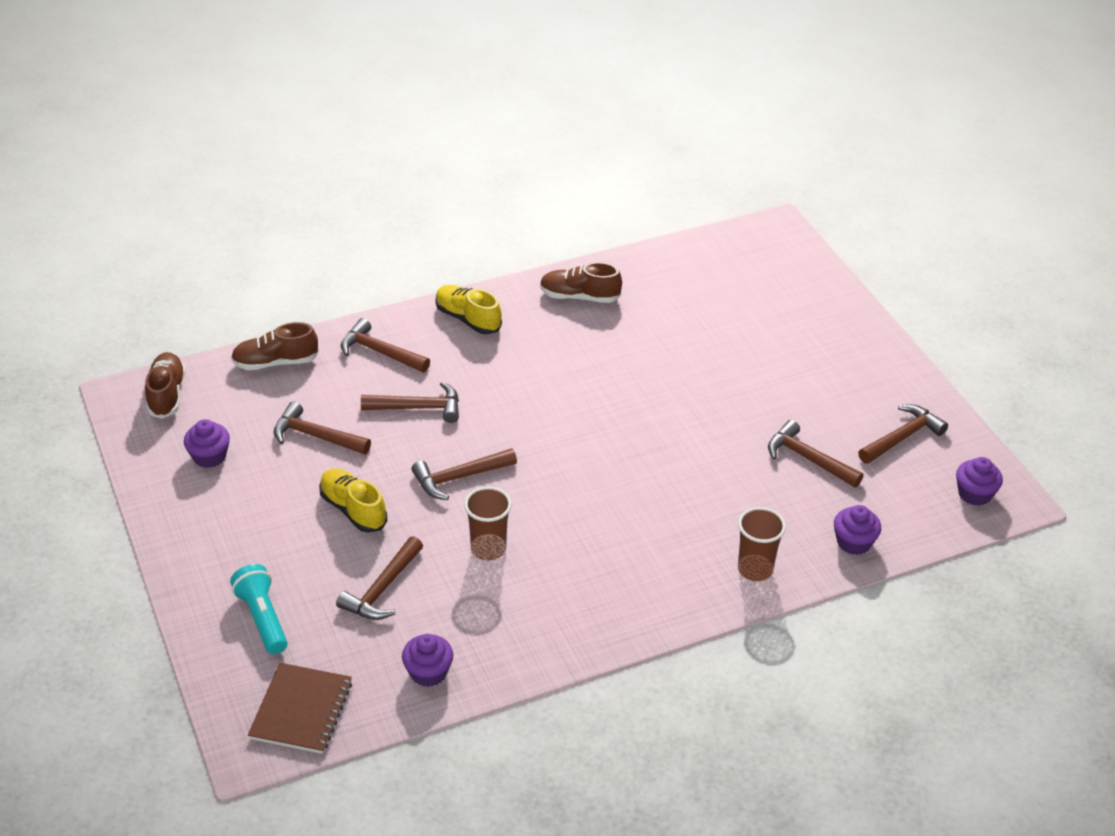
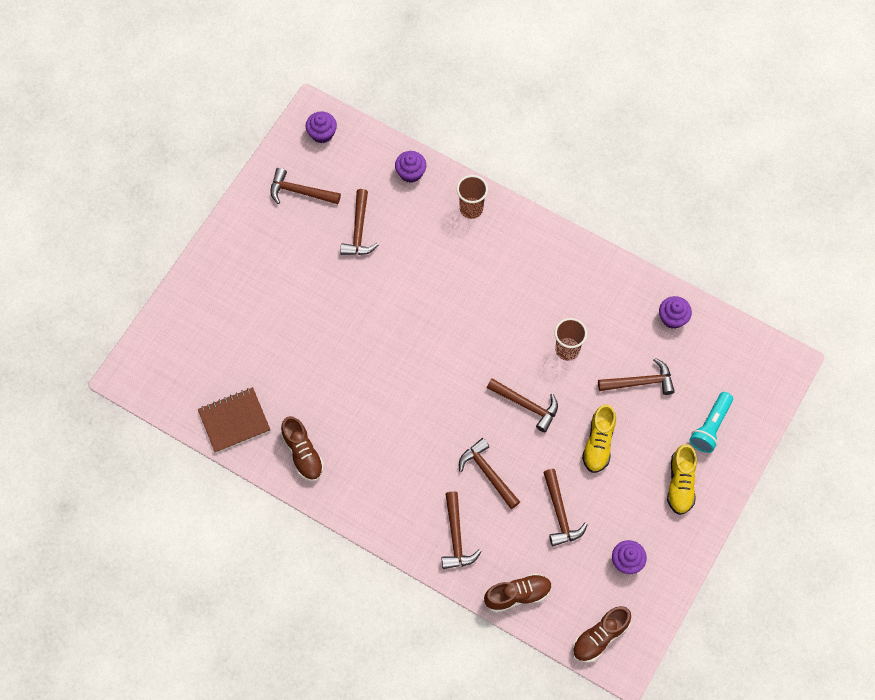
camera: 125 degrees left, 25 degrees up
(275, 362) = (518, 595): brown shoe -> brown shoe turned 60 degrees counterclockwise
(301, 710) = (746, 359): brown notebook -> brown notebook (234, 421)
(468, 319) = (380, 507): yellow shoe -> yellow shoe (680, 484)

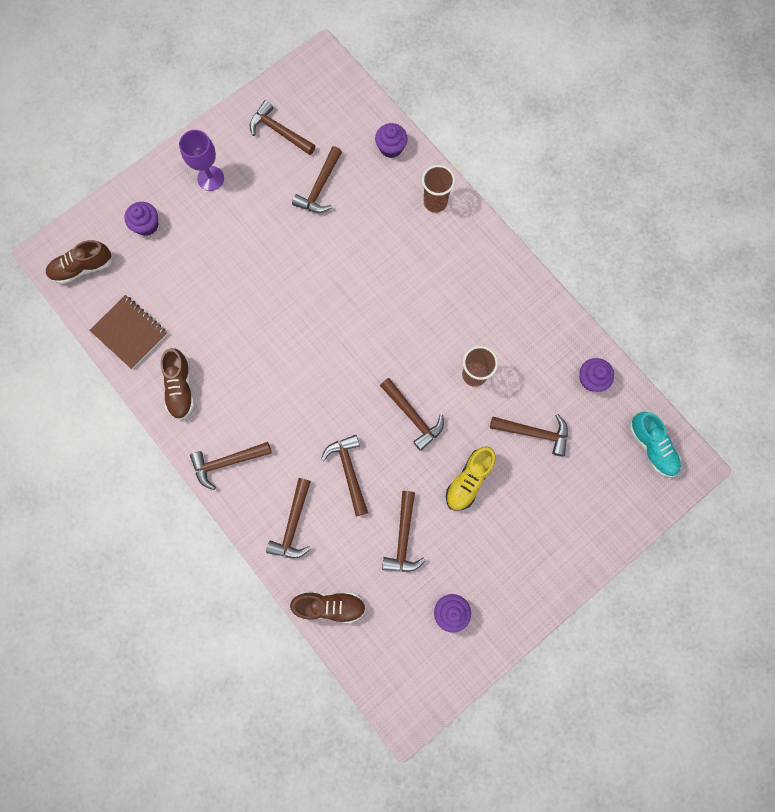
camera: 20 degrees right, 10 degrees up
(234, 421) = (130, 332): brown notebook -> brown notebook turned 45 degrees clockwise
(252, 256) = (210, 178): none -> purple goblet
(322, 133) = (322, 82): purple cupcake -> purple cupcake (146, 225)
(373, 504) = (227, 462): none -> brown hammer
(600, 637) = (393, 679): brown shoe -> brown shoe (82, 268)
(680, 484) = (535, 552): yellow shoe -> none
(710, 427) = (587, 504): turquoise flashlight -> none
(748, 358) = (651, 447): none -> turquoise shoe

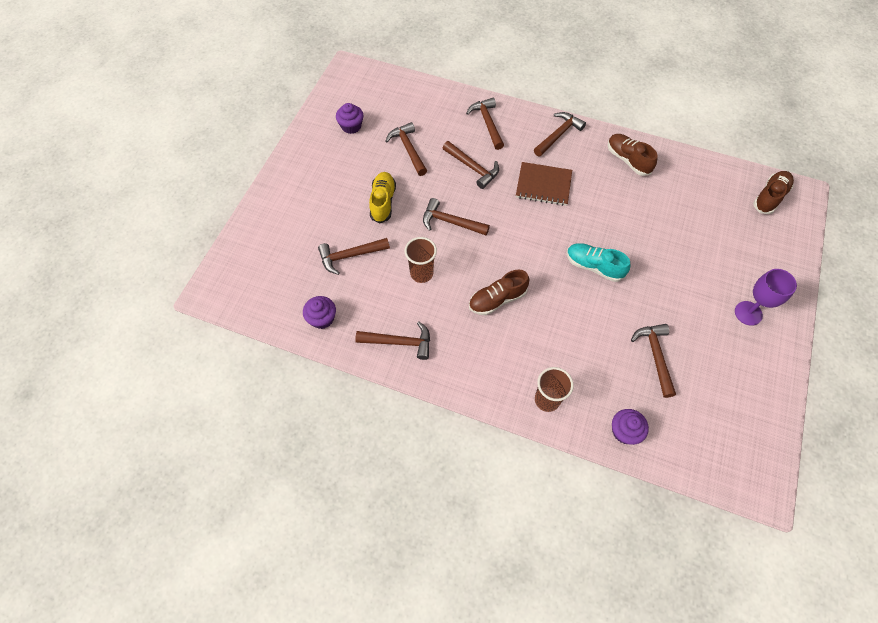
camera: 150 degrees right, 15 degrees down
(130, 332) = (694, 174): brown notebook -> brown notebook (543, 185)
(146, 225) = (758, 250): purple cupcake -> none
(279, 131) = (732, 388): brown hammer -> brown hammer (399, 342)
(330, 605) = (432, 96): brown shoe -> brown shoe (497, 299)
(651, 447) = (248, 292): turquoise shoe -> turquoise shoe (594, 266)

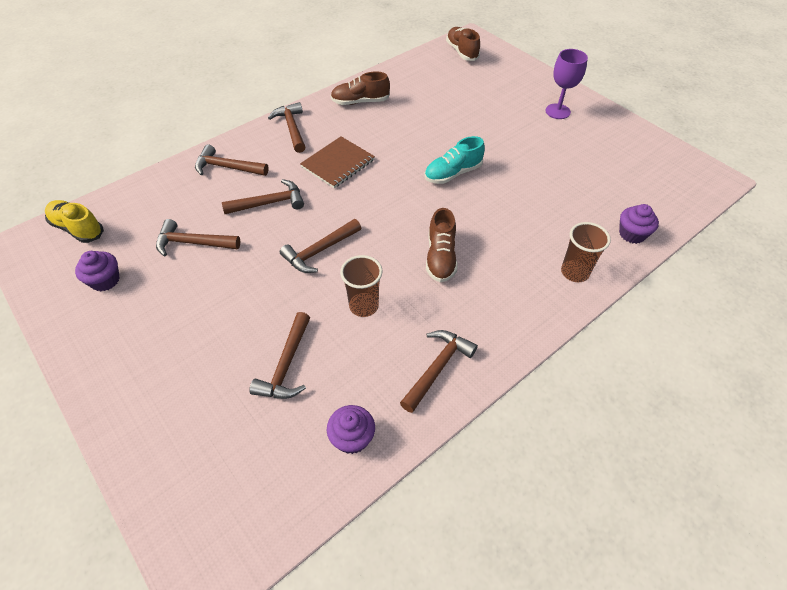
camera: 60 degrees left, 10 degrees down
(383, 202) = (241, 298): yellow shoe -> yellow shoe (78, 228)
(655, 356) = (568, 180): brown hammer -> none

